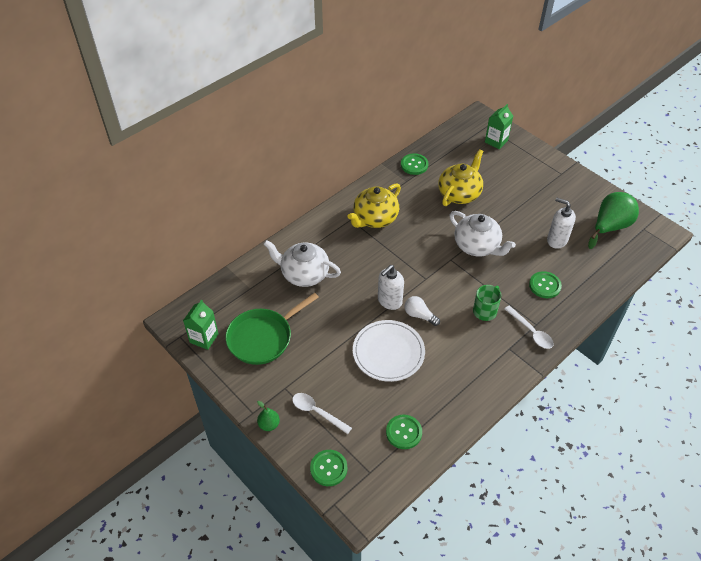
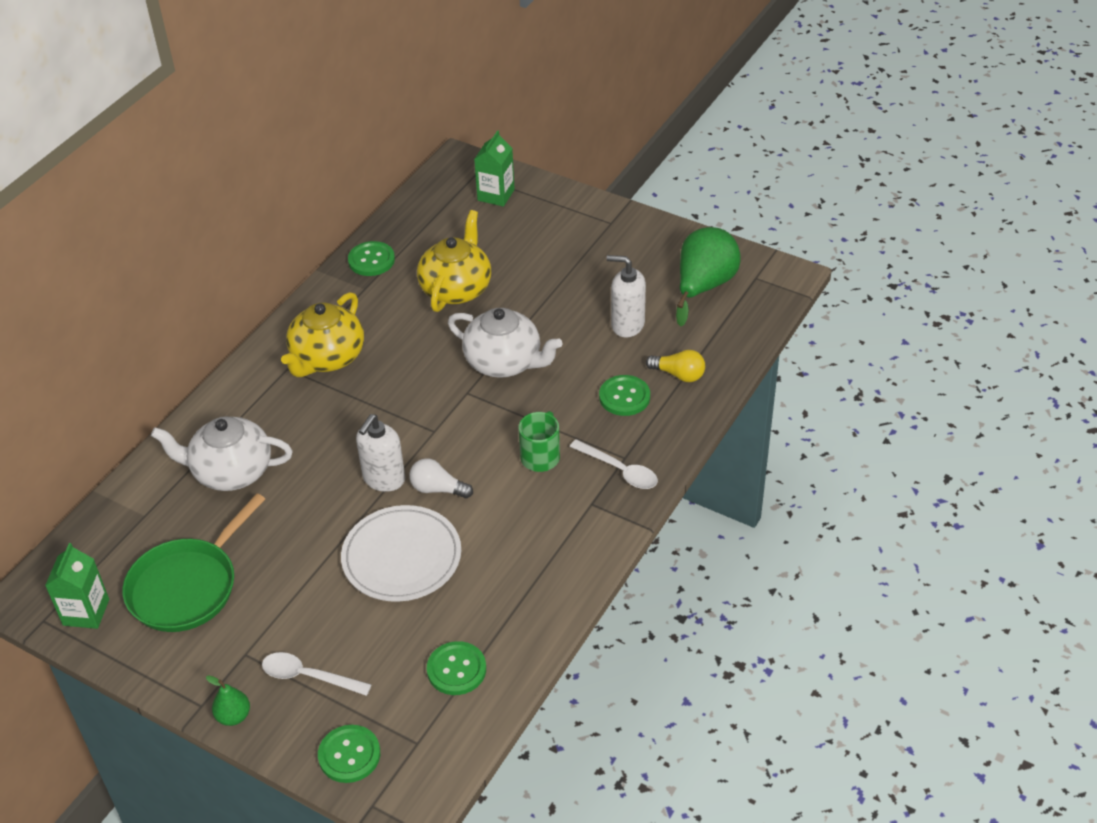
camera: 15 degrees left, 5 degrees down
(581, 279) = (678, 374): none -> yellow light bulb

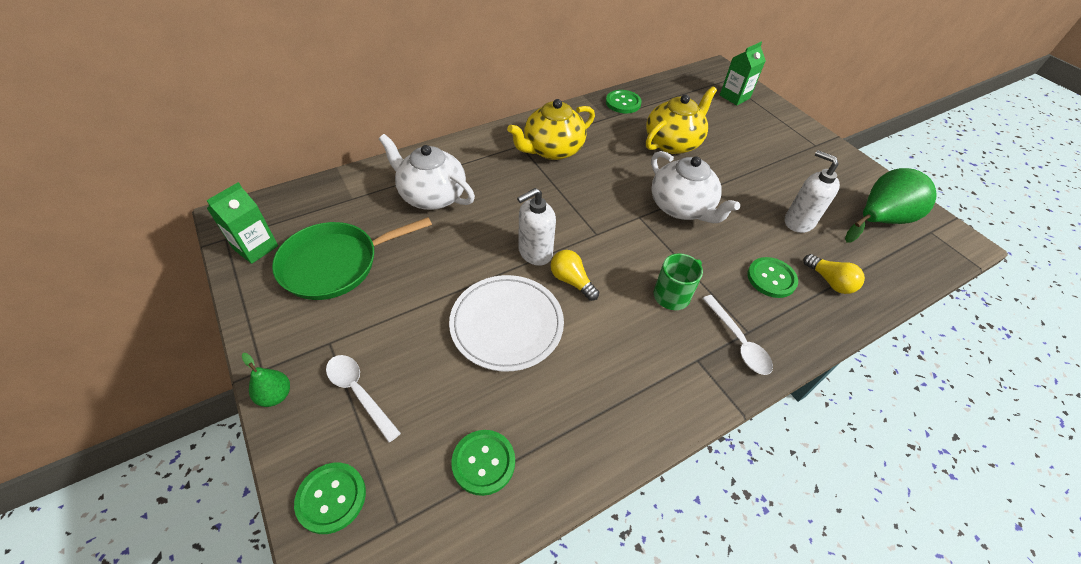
camera: 25 degrees right, 5 degrees up
(438, 489) = (571, 281): white light bulb -> yellow light bulb

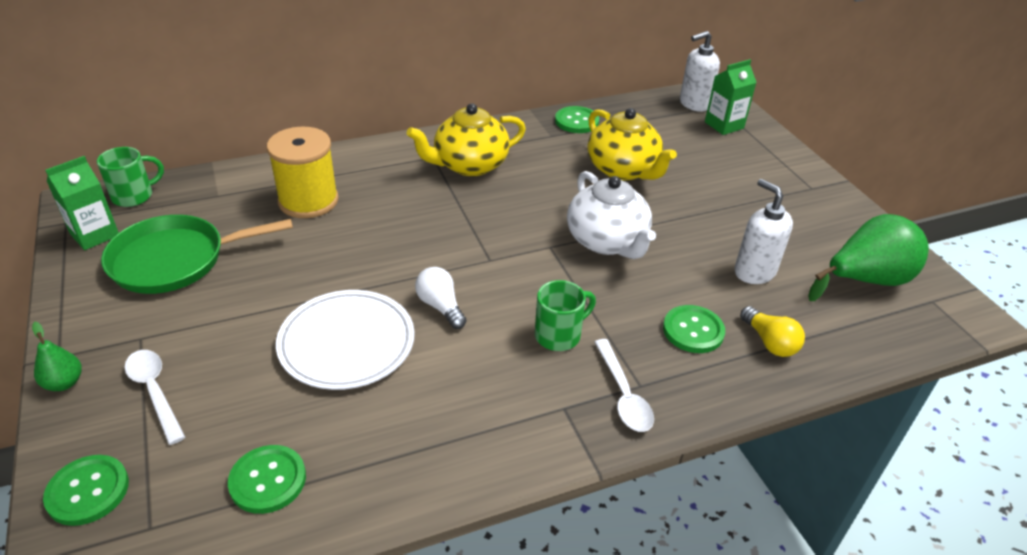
camera: 10 degrees right, 10 degrees down
(279, 206) = (134, 196): none -> green mug
(431, 195) = (308, 201): white teapot -> yellow spool
(535, 252) = (407, 272): white soap dispenser -> white soap dispenser (694, 104)
(571, 281) = (440, 306): yellow light bulb -> white light bulb
(673, 143) = (623, 170): yellow teapot -> yellow teapot turned 90 degrees clockwise

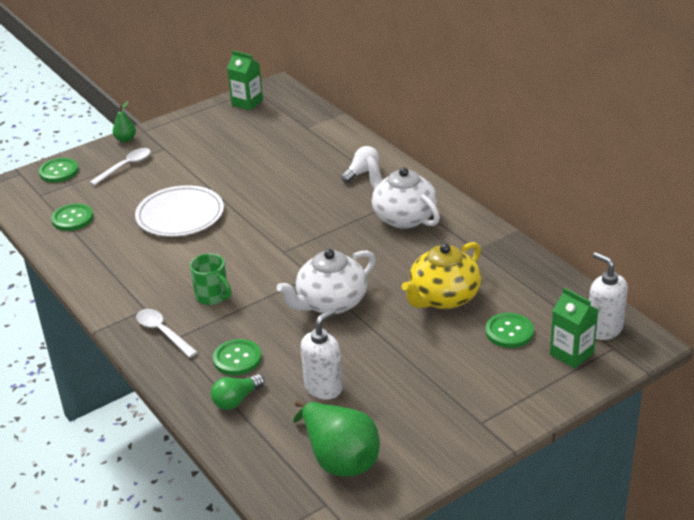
camera: 80 degrees right, 5 degrees down
(134, 196) = (291, 101): green mug -> none
(174, 260) = (234, 135): green pan -> none
(308, 201) = (318, 162): yellow spool -> none
(440, 306) = (225, 241): white light bulb -> white light bulb (361, 172)
(469, 165) = (403, 217): yellow teapot -> white teapot
(576, 121) = (512, 259): green button -> green button (509, 332)
(623, 394) = (163, 332): white spoon -> white spoon turned 75 degrees clockwise
(769, 342) = (236, 400): yellow light bulb -> green light bulb

